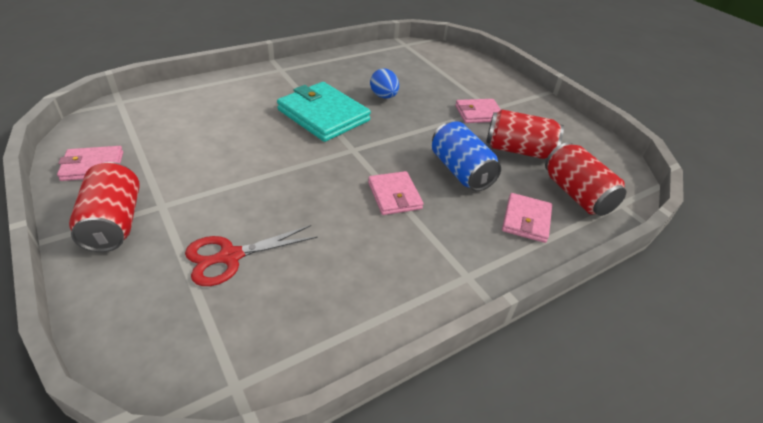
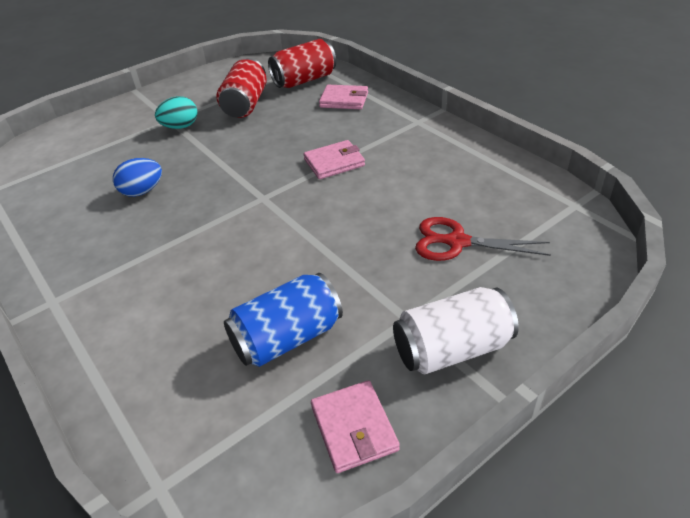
camera: 90 degrees left, 0 degrees up
(114, 223) = (452, 349): red can -> white can
(230, 256) = (457, 242): red scissors -> red scissors turned 135 degrees clockwise
(323, 115) = (191, 231): turquoise wallet -> none
(460, 171) = (286, 131): blue can -> blue can (287, 338)
(478, 113) = (180, 127): pink wallet -> turquoise egg

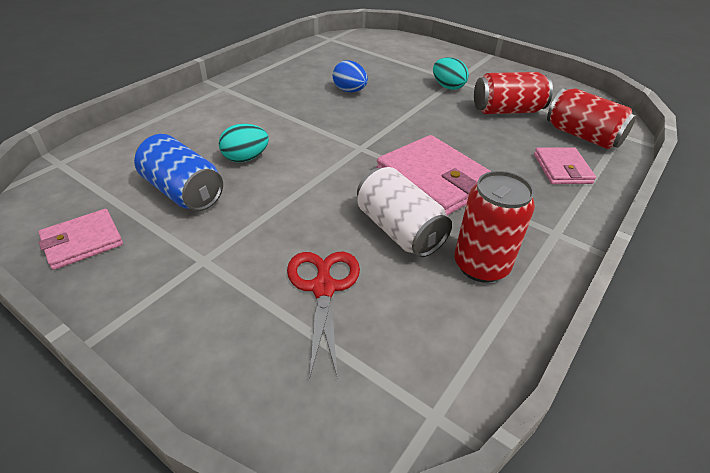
camera: 70 degrees right, 0 degrees up
(242, 283) = (245, 158): none -> turquoise egg
(334, 162) = (434, 180): pink wallet -> pink wallet, size x1.73
(445, 160) = (481, 265): none -> red can
(452, 349) = (161, 295): white can -> white can (399, 230)

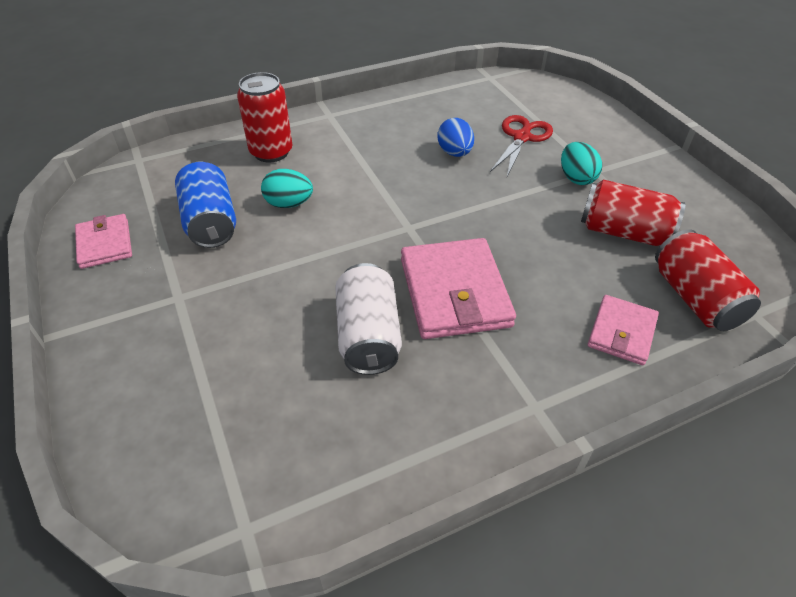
camera: 30 degrees right, 5 degrees up
(82, 242) = (105, 244): pink wallet -> pink wallet turned 75 degrees clockwise
(323, 288) = (251, 366): red scissors -> red scissors (522, 137)
(481, 265) = (416, 408): red can -> red can (271, 152)

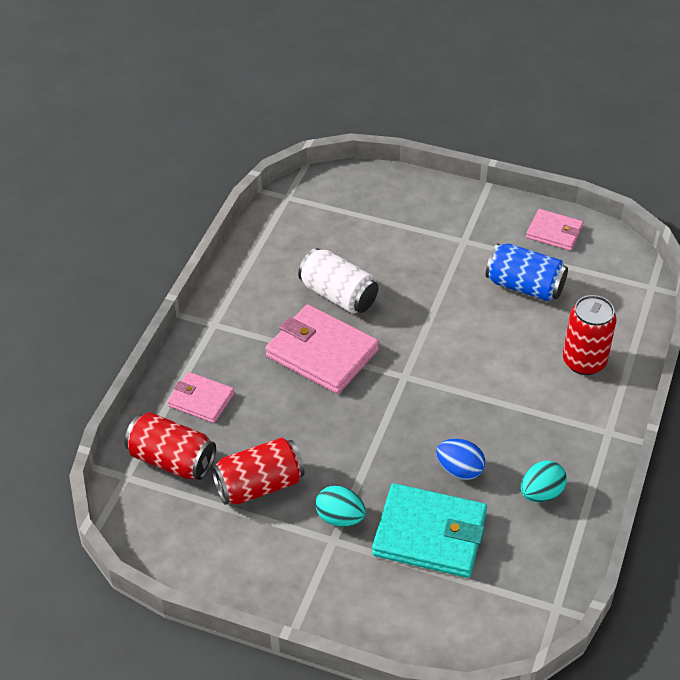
camera: 135 degrees right, 0 degrees up
(289, 204) = (502, 333): turquoise egg -> turquoise egg (541, 493)
(522, 137) = (429, 534): red scissors -> turquoise wallet
(621, 332) = (201, 400): pink wallet -> pink wallet turned 45 degrees counterclockwise

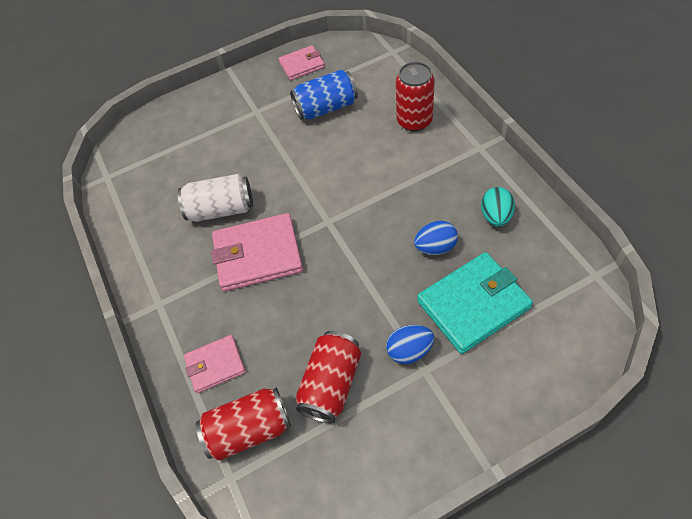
camera: 40 degrees left, 10 degrees up
(340, 518) = (409, 351): turquoise egg -> blue egg

